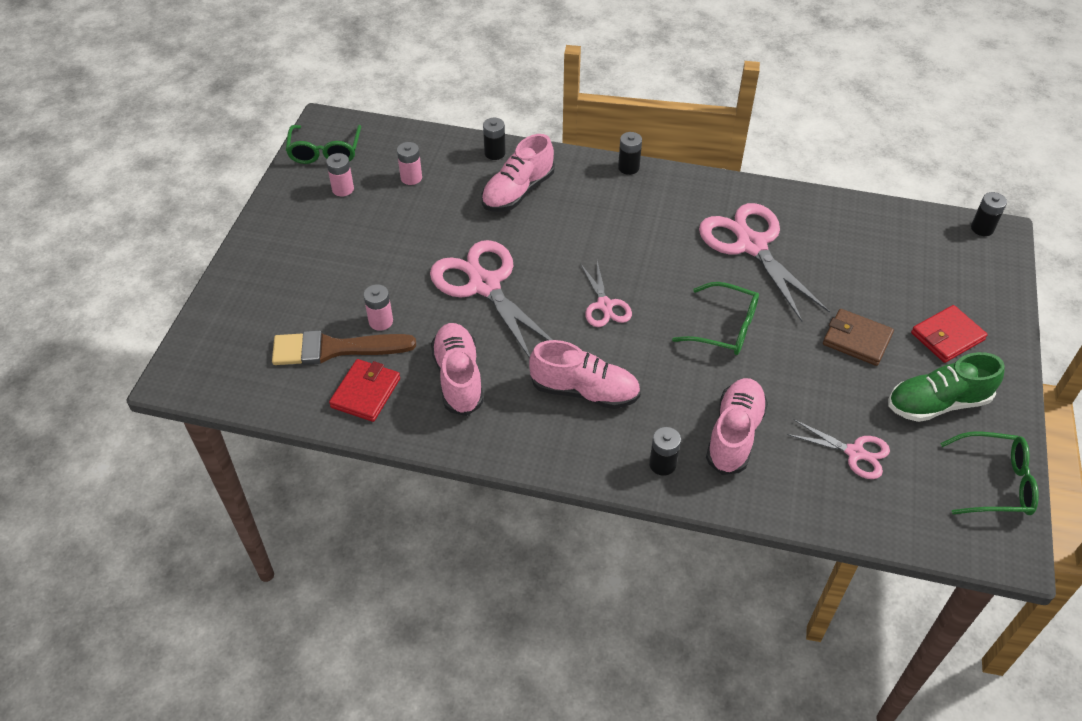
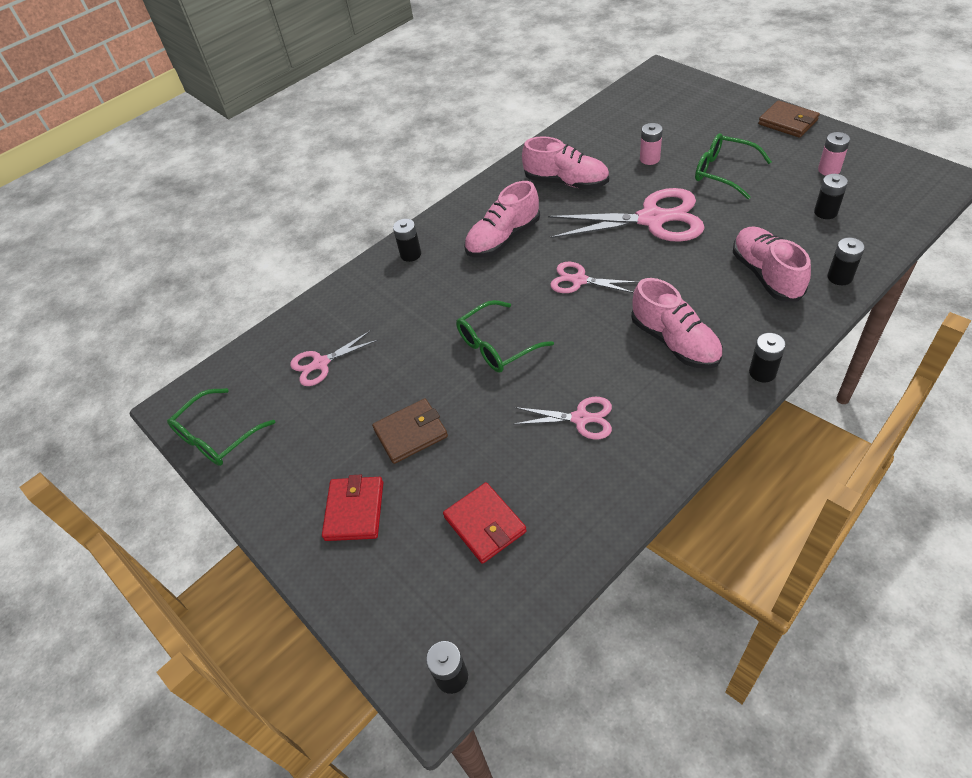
camera: 130 degrees right, 0 degrees up
(265, 235) = (787, 122): none -> brown wallet
(325, 152) = (893, 169): green glasses -> green glasses (723, 172)
(335, 349) = (637, 134): brown brush -> none
(366, 393) = (586, 140): red wallet -> red wallet (485, 524)
(411, 178) = (825, 212): pink battery -> black battery
(734, 434) = (398, 302): pink shoe -> pink shoe (675, 342)
(751, 245) = (581, 418): pink scissors -> pink scissors, size x0.53
(937, 403) = (306, 449): green shoe -> none

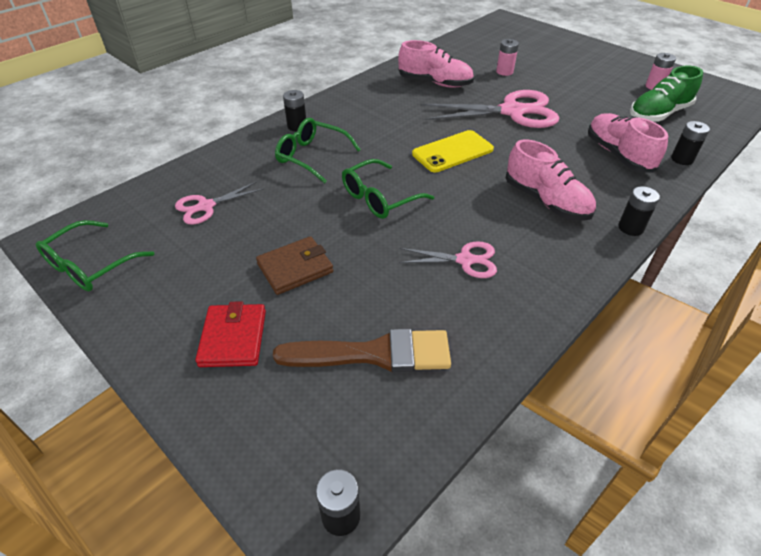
camera: 10 degrees left, 5 degrees down
(485, 524) = (374, 354): red wallet -> brown brush
(503, 238) = (381, 119): pink shoe -> none
(578, 280) = (452, 152): pink scissors -> yellow phone
(723, 172) = (567, 83): green glasses -> green glasses (311, 156)
(787, 122) = (614, 55): brown wallet -> none
(825, 212) = (658, 114): black battery -> green shoe

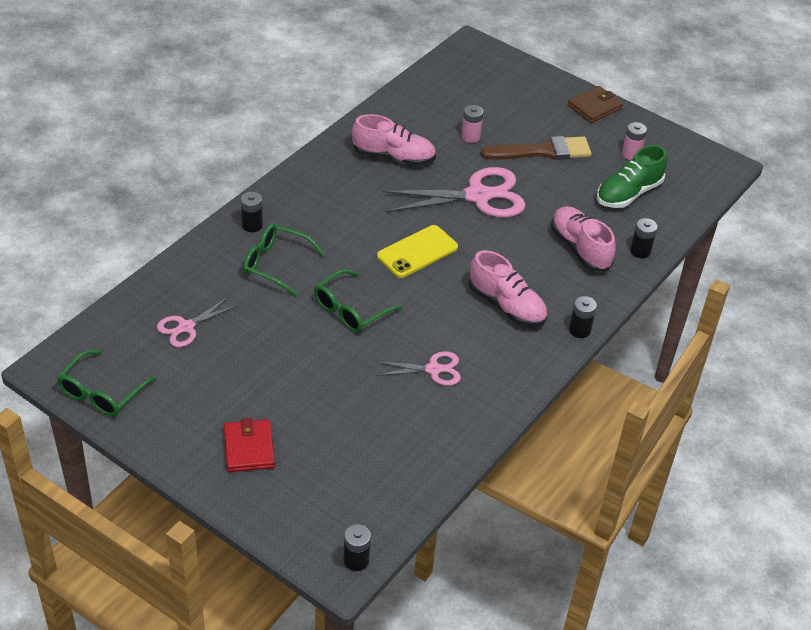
camera: 10 degrees left, 0 degrees up
(295, 268) = (286, 385): brown wallet -> brown wallet (594, 107)
(374, 354) = (364, 453): brown brush -> brown brush (542, 151)

